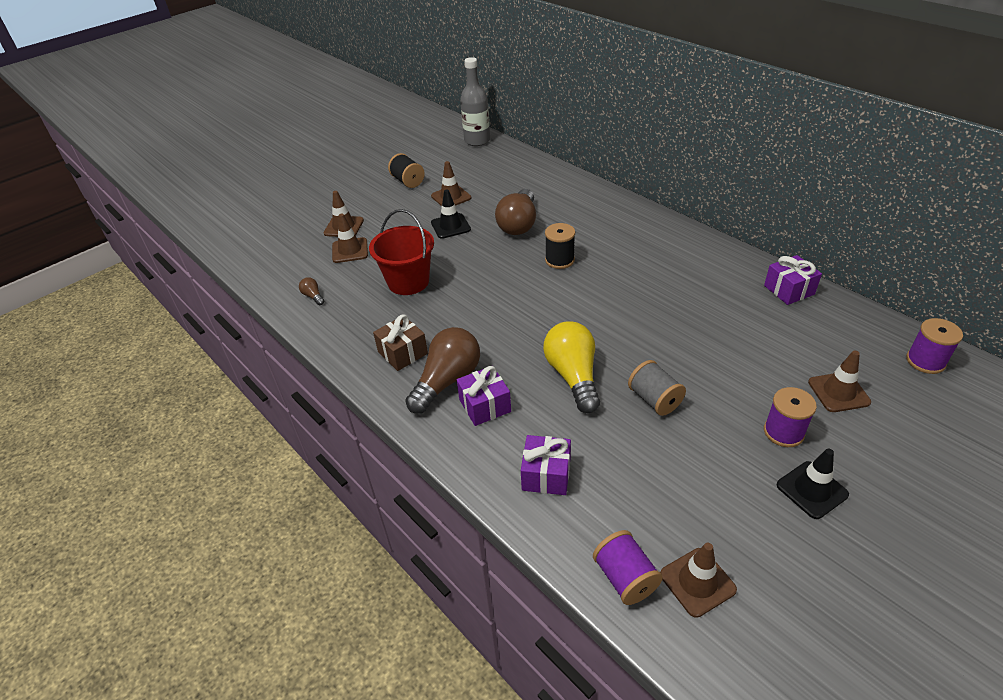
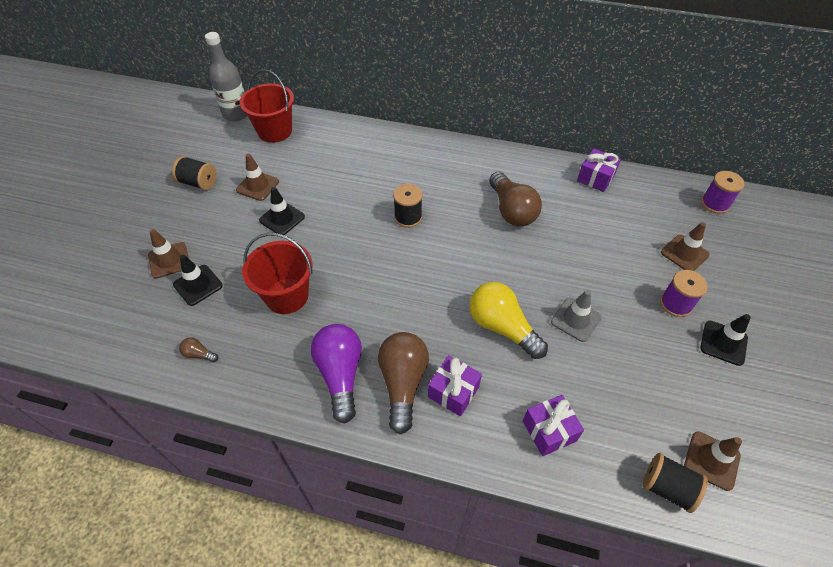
camera: 35 degrees left, 10 degrees up
(350, 250) = (198, 285): brown traffic cone -> black traffic cone
(403, 353) = (340, 375): brown gift -> purple light bulb
(498, 161) = (275, 131): none -> red bucket
(518, 224) = (345, 193): brown light bulb -> brown light bulb (511, 210)
(625, 578) = (667, 487): purple spool -> black spool
(654, 400) = (575, 319): grey spool -> grey traffic cone

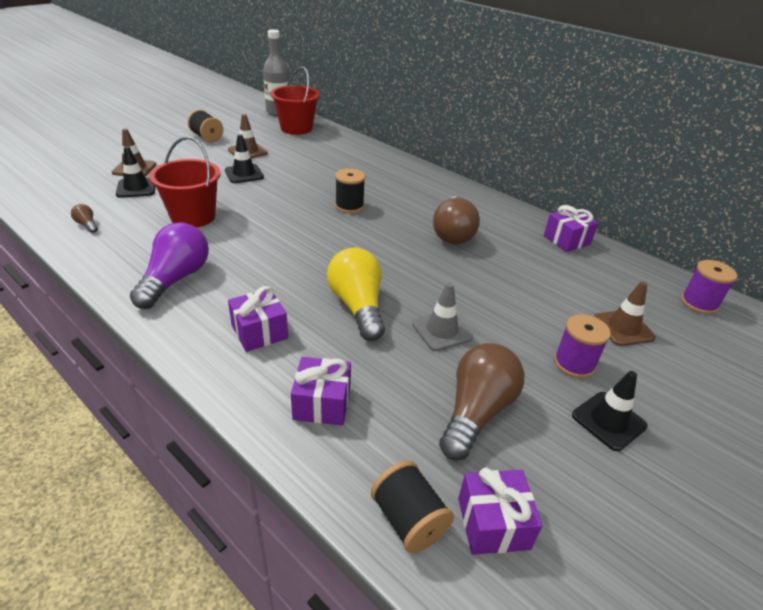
camera: 25 degrees right, 15 degrees down
(403, 383) = (221, 307): brown light bulb -> brown light bulb (476, 412)
(711, 460) = (493, 523): brown traffic cone -> purple gift

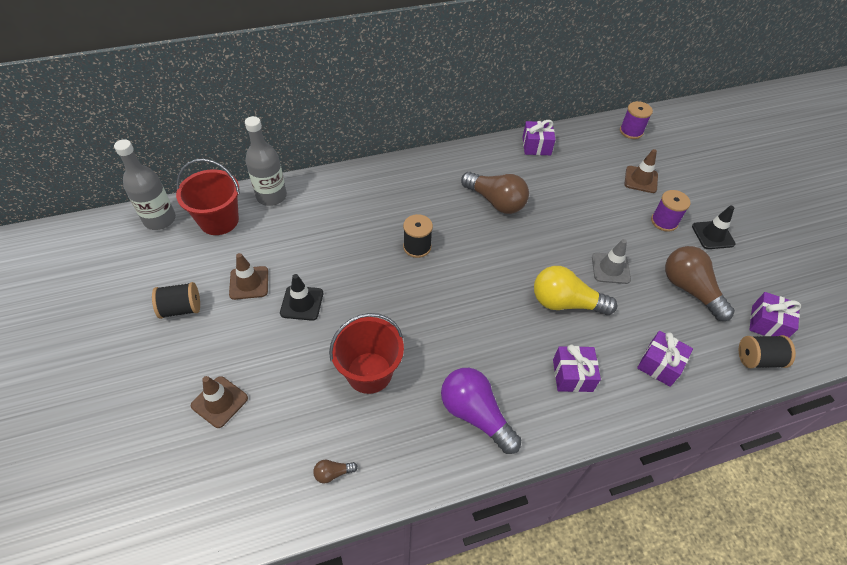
camera: 60 degrees left, 15 degrees up
(136, 188) = (273, 409): black traffic cone -> none
(339, 138) = (271, 196): none -> grey bottle

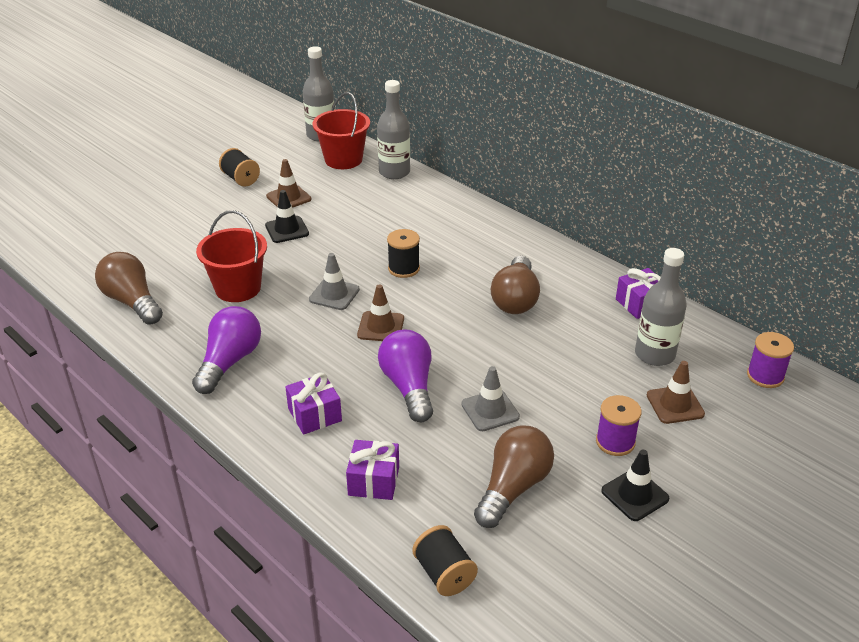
camera: 65 degrees right, 15 degrees down
(219, 402) = (167, 228): brown traffic cone -> brown traffic cone (381, 327)
(333, 473) = (132, 302): brown light bulb -> brown light bulb, size x2.37
(423, 305) = (334, 294): none -> grey traffic cone
(565, 303) = (409, 387): yellow light bulb -> purple light bulb
(590, 165) = (654, 354): none -> grey bottle
(767, 323) = (514, 577): purple gift -> none

